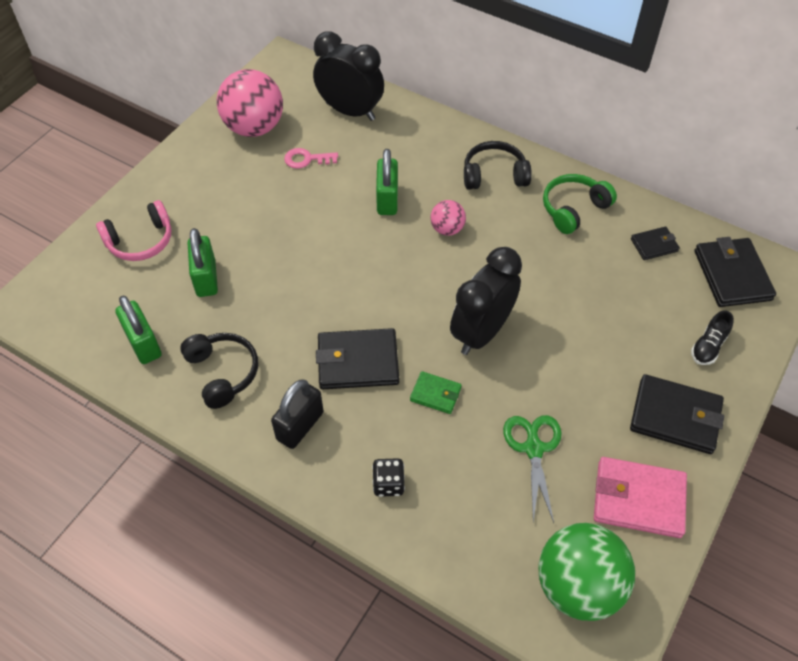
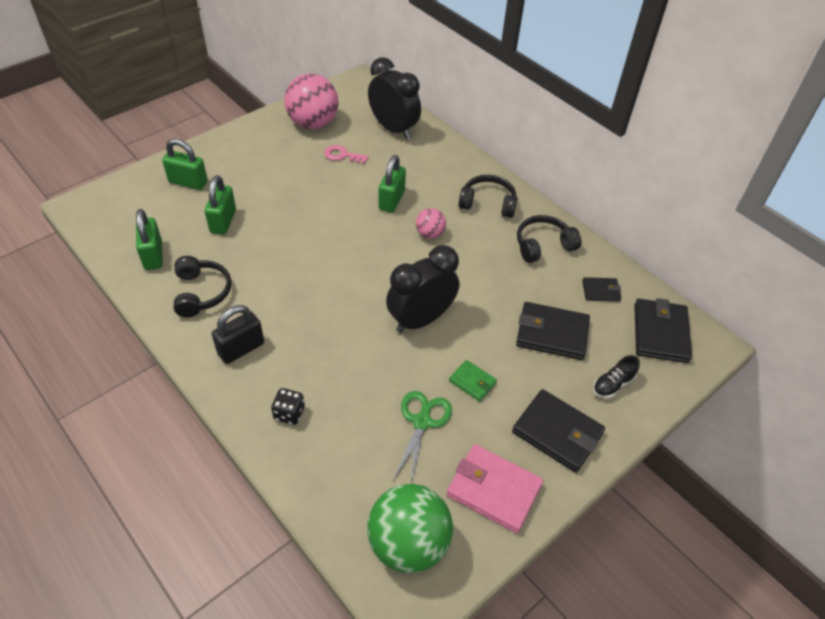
camera: 15 degrees right, 5 degrees down
(140, 241) = (188, 182): pink headphones -> green padlock
(358, 362) = (310, 314): black wallet -> black wallet (552, 333)
(435, 394) = (360, 356): green wallet -> green wallet (472, 382)
(573, 209) = (543, 245): green headphones -> black headphones

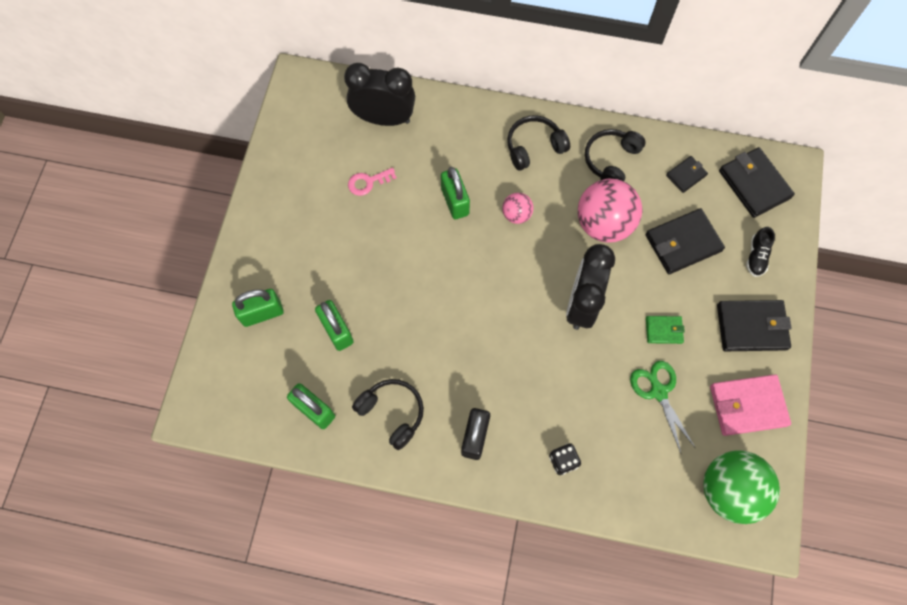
camera: 35 degrees left, 20 degrees up
(313, 123) = (306, 163): pink ball -> pink ball (603, 224)

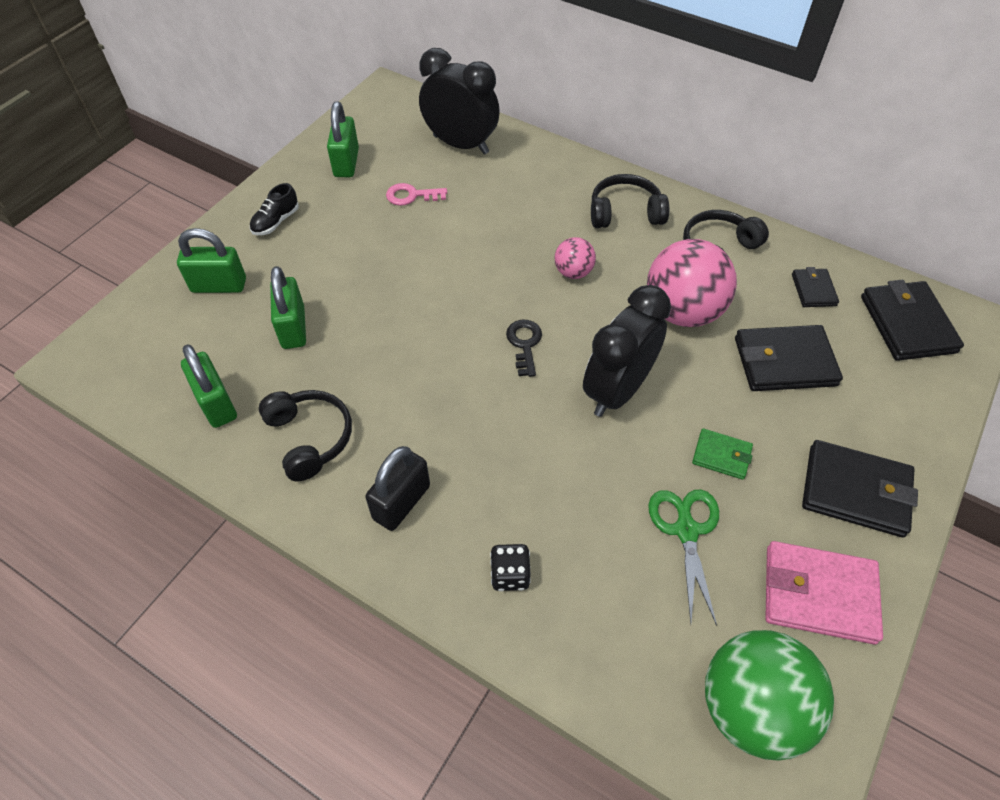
camera: 20 degrees right, 15 degrees down
(455, 201) = (503, 239): green padlock -> green padlock (346, 163)
(506, 288) = (524, 344): none -> black key
(686, 175) = (813, 290): black wallet -> black wallet turned 75 degrees counterclockwise
(756, 256) = (887, 407): black shoe -> black shoe (276, 222)

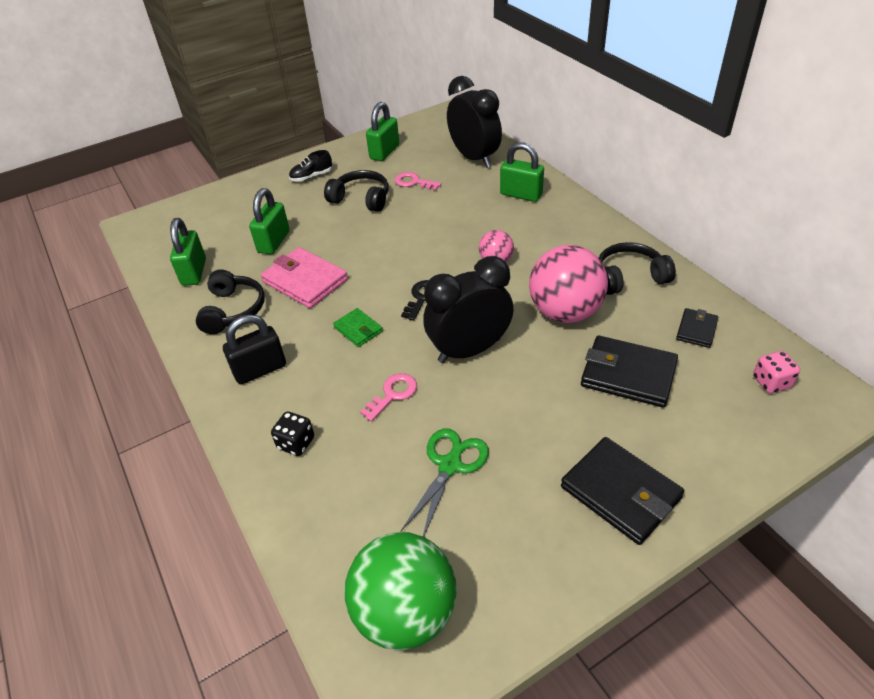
camera: 30 degrees right, 10 degrees down
(219, 285) = (248, 204): green padlock -> green padlock (521, 194)
(574, 473) = (393, 394): none -> pink key
(625, 213) = (569, 232): black headphones -> black headphones (361, 199)
(721, 455) = (520, 423): green wallet -> green wallet (358, 329)
(819, 594) = (527, 556): pink wallet -> pink wallet (305, 281)
(907, 324) = (771, 382): black wallet -> pink dice

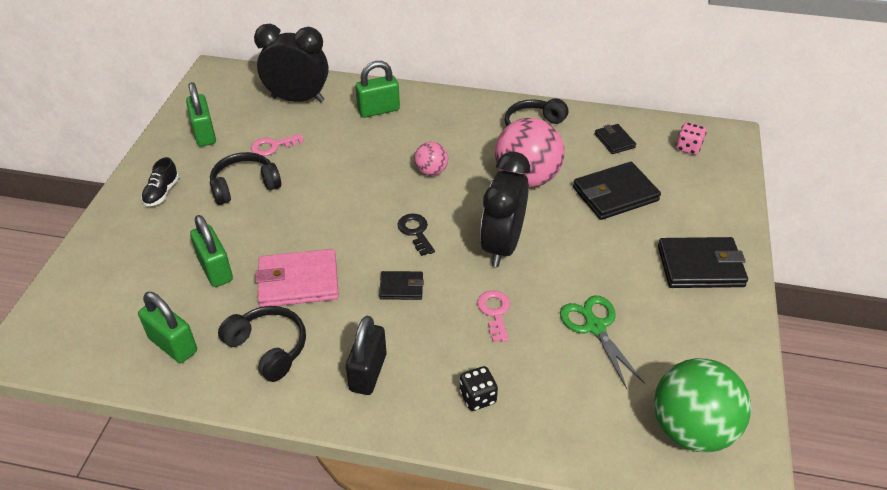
camera: 50 degrees left, 0 degrees up
(358, 329) = (401, 287): green wallet -> black wallet

